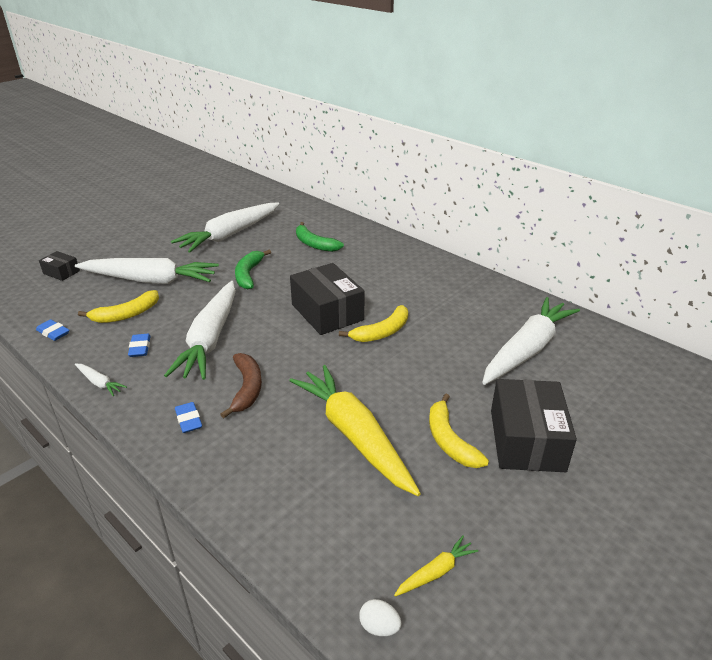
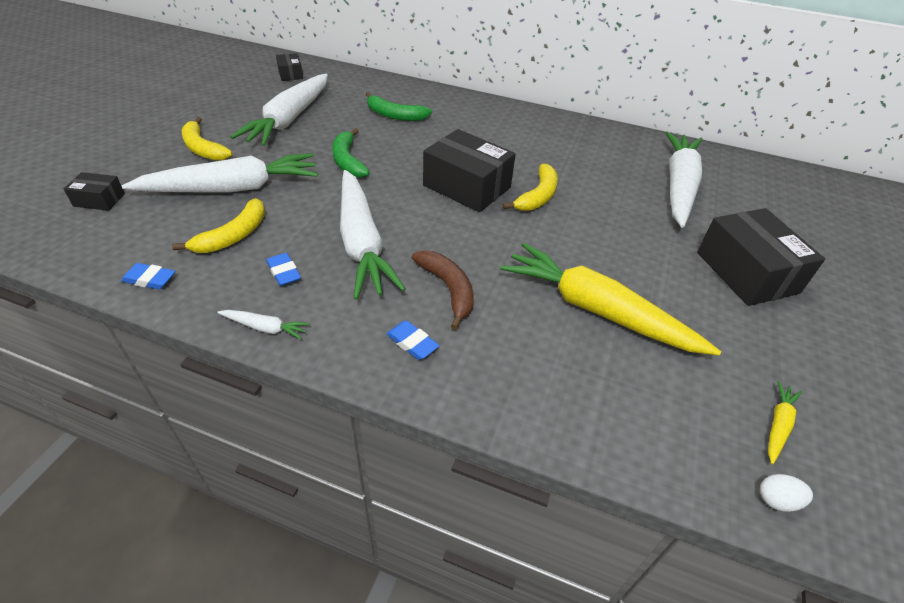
camera: 25 degrees left, 10 degrees up
(258, 199) = (290, 74): none -> black box
(449, 440) = (685, 291): yellow banana -> yellow banana (203, 148)

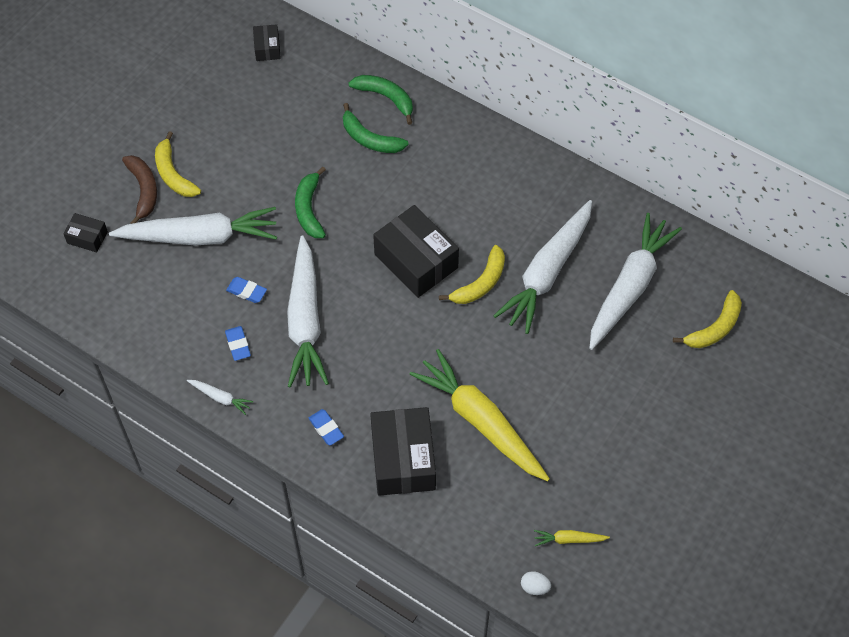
camera: 15 degrees right, 15 degrees up
(150, 279) = (135, 337): blue eraser -> blue eraser (246, 291)
(234, 235) = (199, 297): yellow banana -> yellow banana (715, 328)
(289, 119) = (259, 134): white carrot -> white carrot (547, 272)
(402, 93) = (386, 98): none -> green banana
(448, 289) = (366, 382): brown banana -> brown banana (143, 190)
(746, 272) = (632, 403): black box -> black box (403, 459)
(778, 425) = (569, 539): yellow carrot -> yellow carrot turned 135 degrees counterclockwise

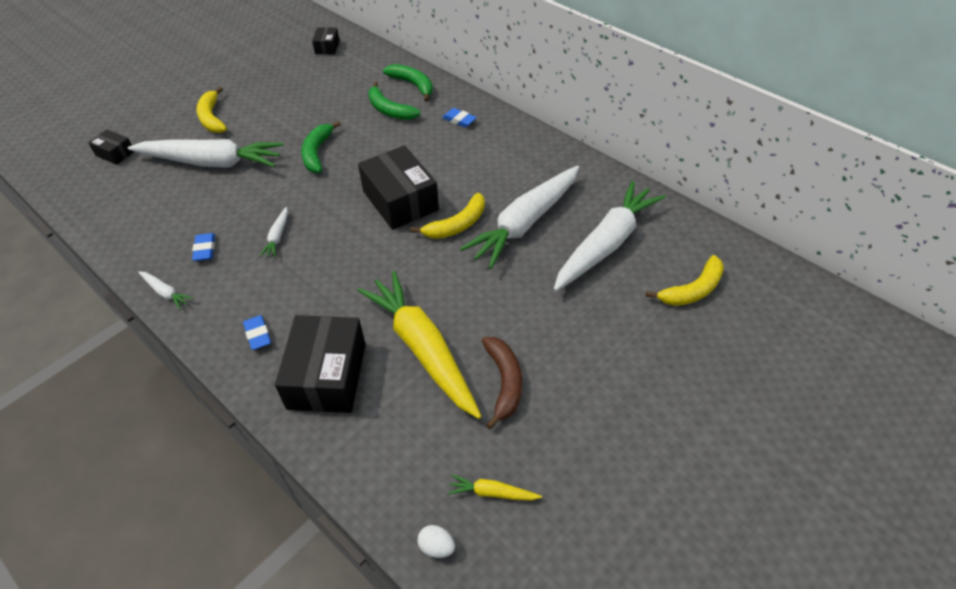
camera: 10 degrees right, 10 degrees down
(143, 190) = (181, 126): brown banana -> brown banana (504, 382)
(246, 291) = (233, 208): blue eraser -> blue eraser (459, 120)
(305, 320) = (277, 237): white carrot -> white carrot, size x0.41

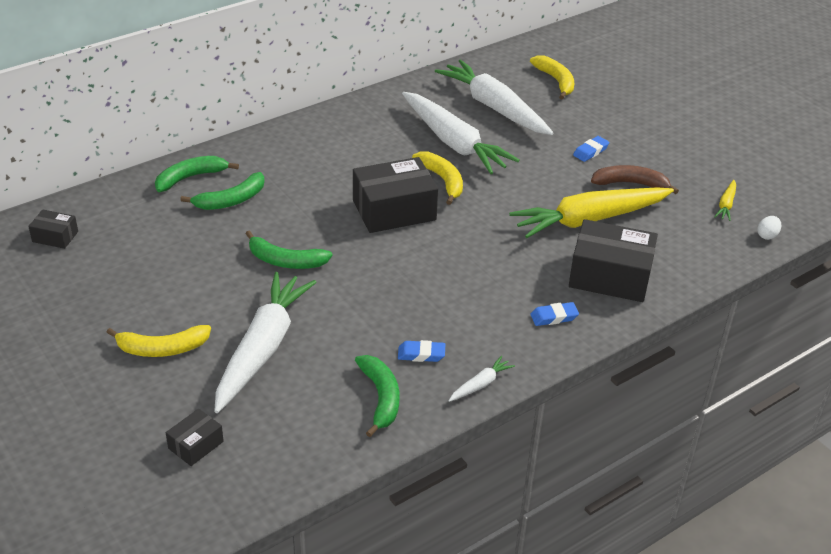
camera: 80 degrees left, 10 degrees down
(154, 234) = (380, 398): none -> green banana
(277, 237) = (419, 298): white carrot -> none
(459, 120) = (278, 156): blue eraser -> blue eraser (590, 151)

